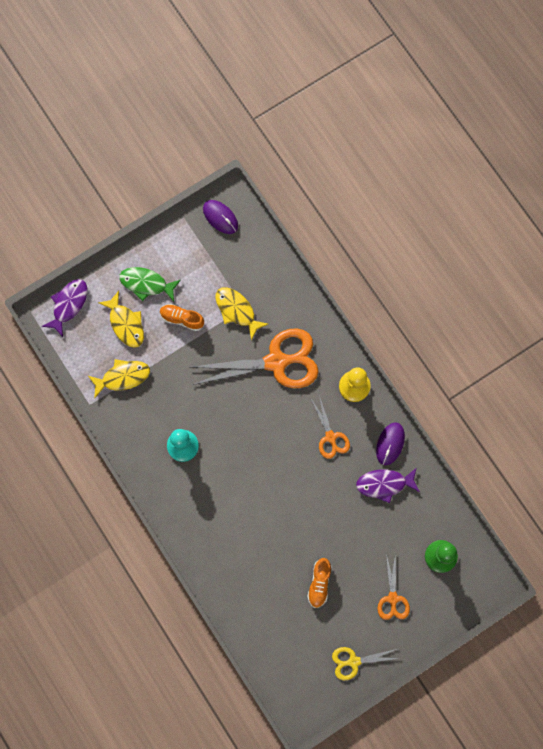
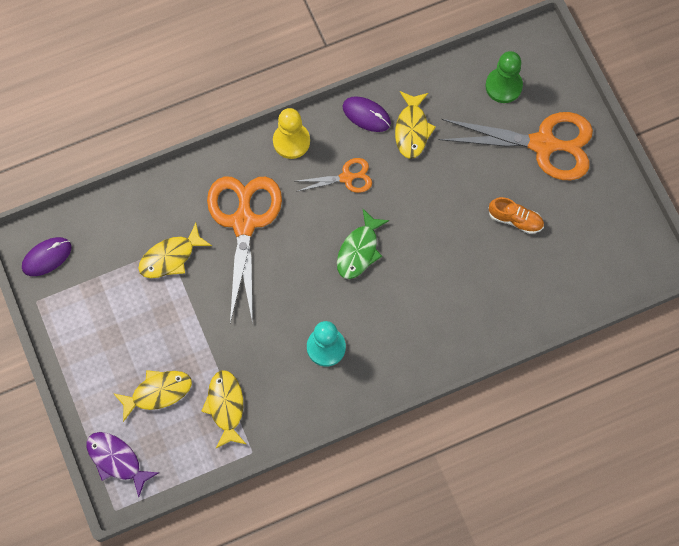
camera: 80 degrees left, 5 degrees down
(146, 284) = (111, 359): green fish -> green fish (359, 250)
(182, 319) = (166, 323): orange shoe -> none
(353, 661) = (608, 198): yellow scissors -> none
(384, 484) = (412, 130): purple fish -> yellow fish
(393, 598) = (543, 144): orange scissors -> orange scissors, size x1.99

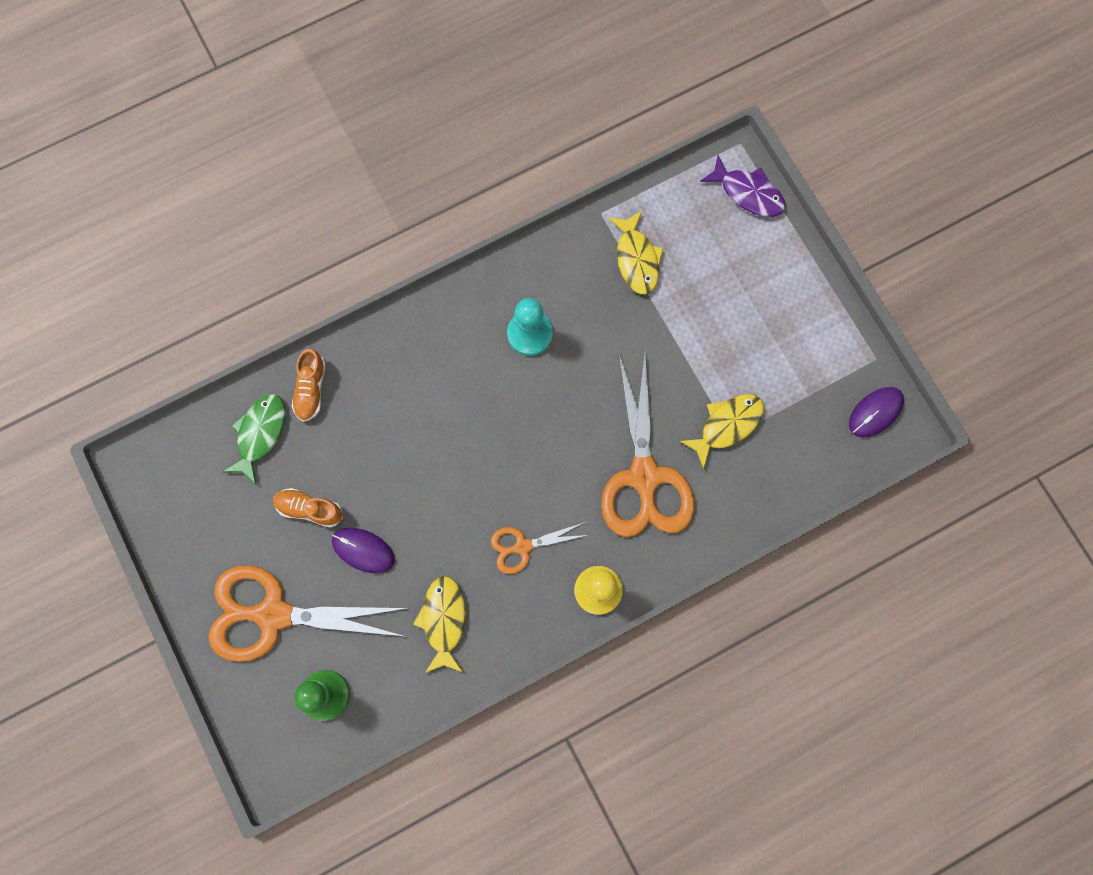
camera: 175 degrees right, 5 degrees up
(158, 392) = (715, 268): yellow fish -> none
(359, 250) = (500, 453): green fish -> green fish (260, 434)
(366, 115) = (504, 636): purple mouse -> purple mouse (363, 550)
(514, 315) = (311, 389): none -> orange shoe

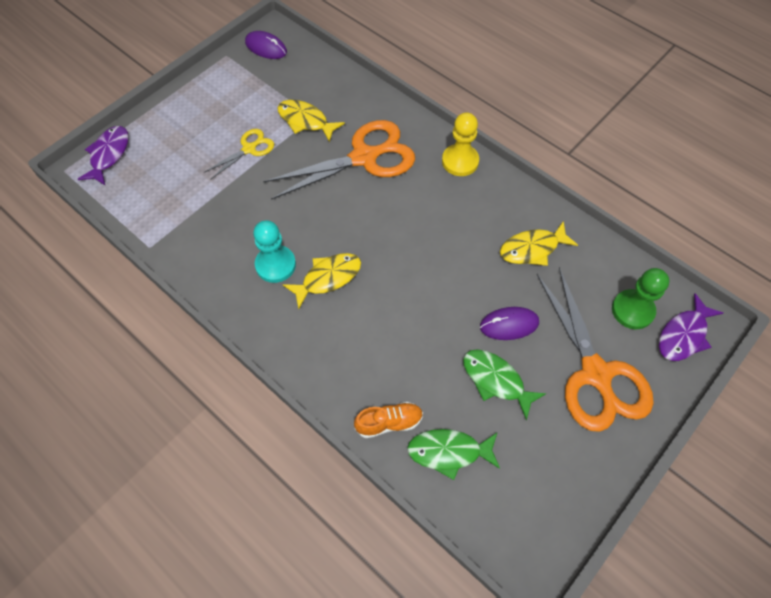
camera: 110 degrees left, 15 degrees down
(275, 735) = (683, 335): none -> purple fish
(309, 509) = (496, 380): orange shoe -> green fish
(363, 550) = (509, 324): purple mouse -> purple mouse turned 75 degrees clockwise
(522, 546) = (451, 216): orange scissors -> none
(636, 259) = (186, 210): yellow fish -> yellow fish (328, 278)
(704, 347) = (249, 149): none -> yellow scissors

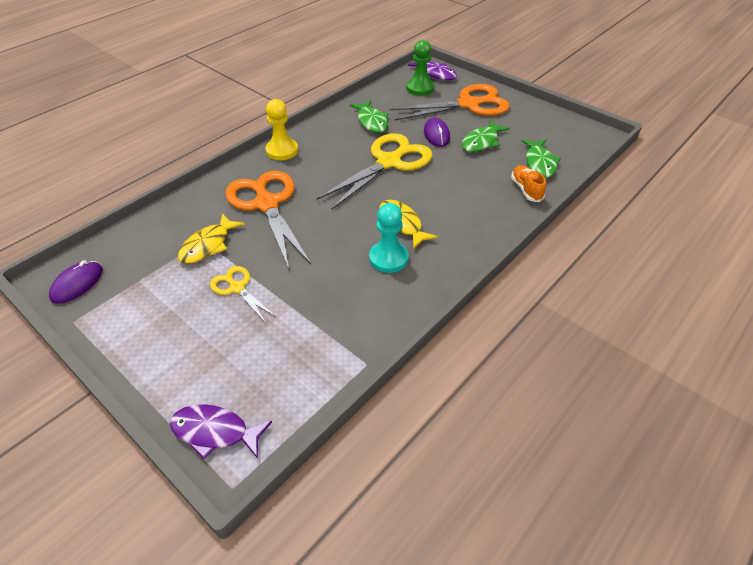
camera: 90 degrees left, 15 degrees down
(442, 267) = (389, 162): none -> yellow scissors
(532, 249) = (371, 122): yellow fish -> green fish

